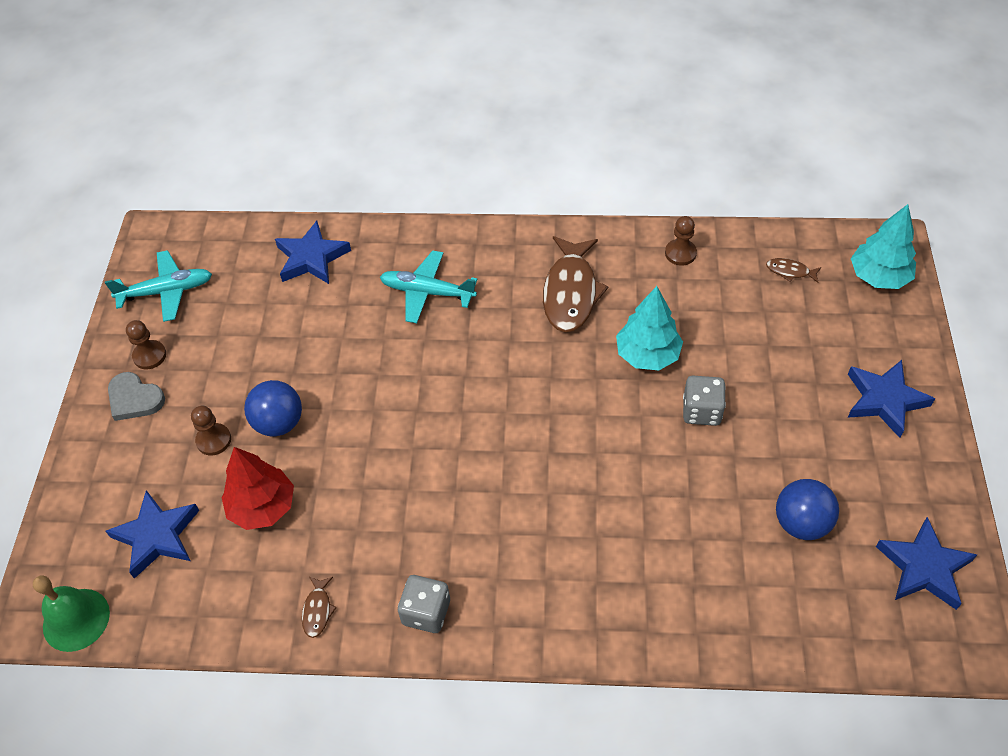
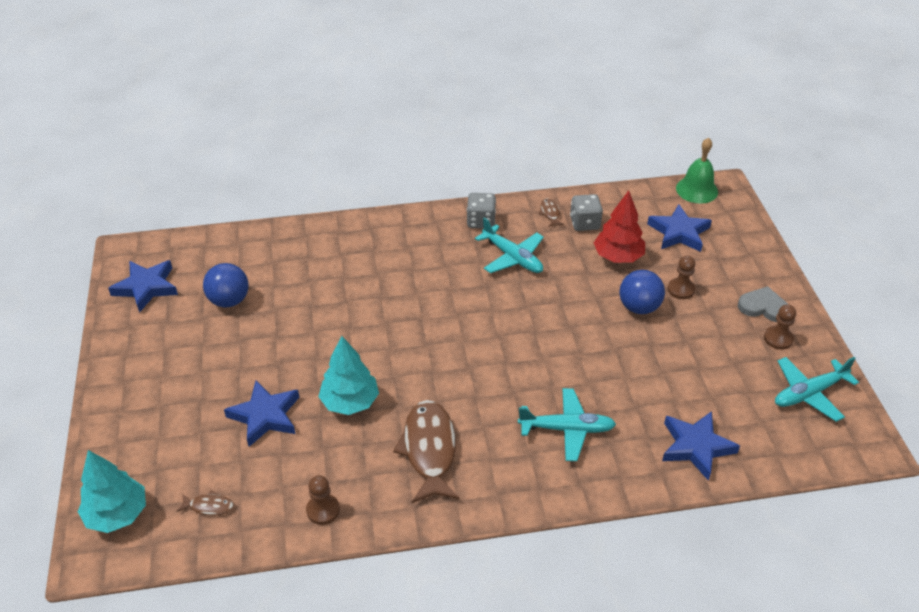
camera: 165 degrees right, 10 degrees down
(403, 531) = (512, 257): none -> turquoise plane
(701, 411) = (301, 363): grey dice -> grey dice (584, 223)
(884, 400) = (144, 394): blue star -> blue star (265, 416)

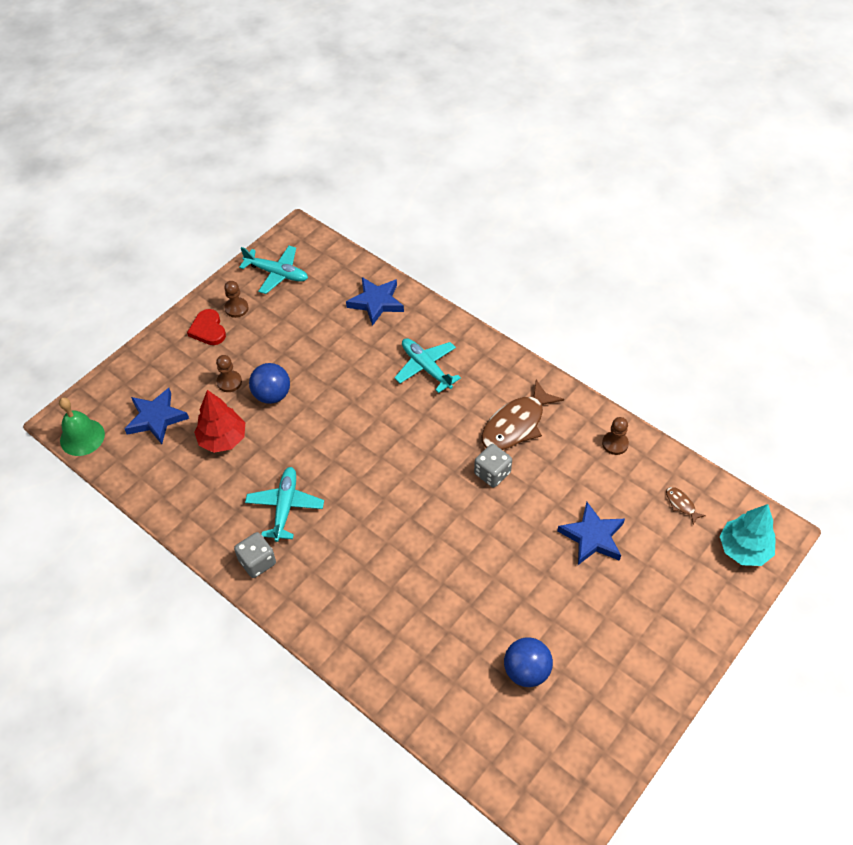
camera: 130 degrees left, 10 degrees up
(146, 287) = (580, 756): blue star -> none
(350, 402) = (528, 497): turquoise tree -> none
(550, 213) = (202, 519): brown fish -> none
(584, 223) = (196, 486): grey dice -> grey dice (492, 473)
(763, 307) = (208, 329): grey heart -> red heart

